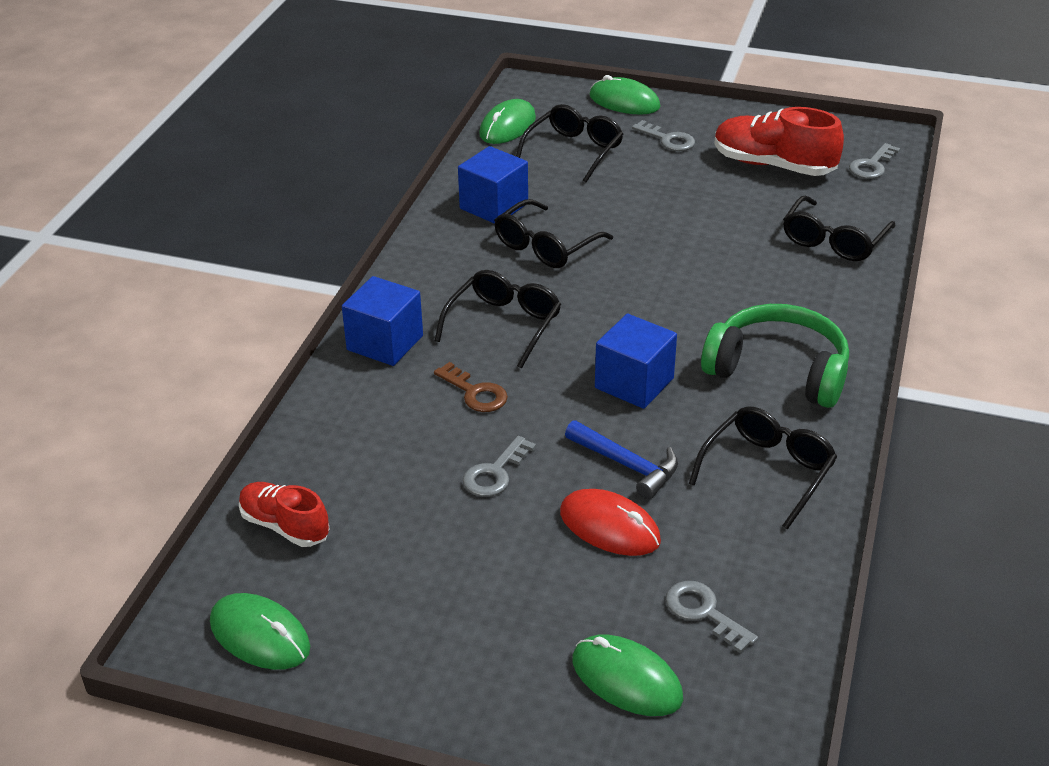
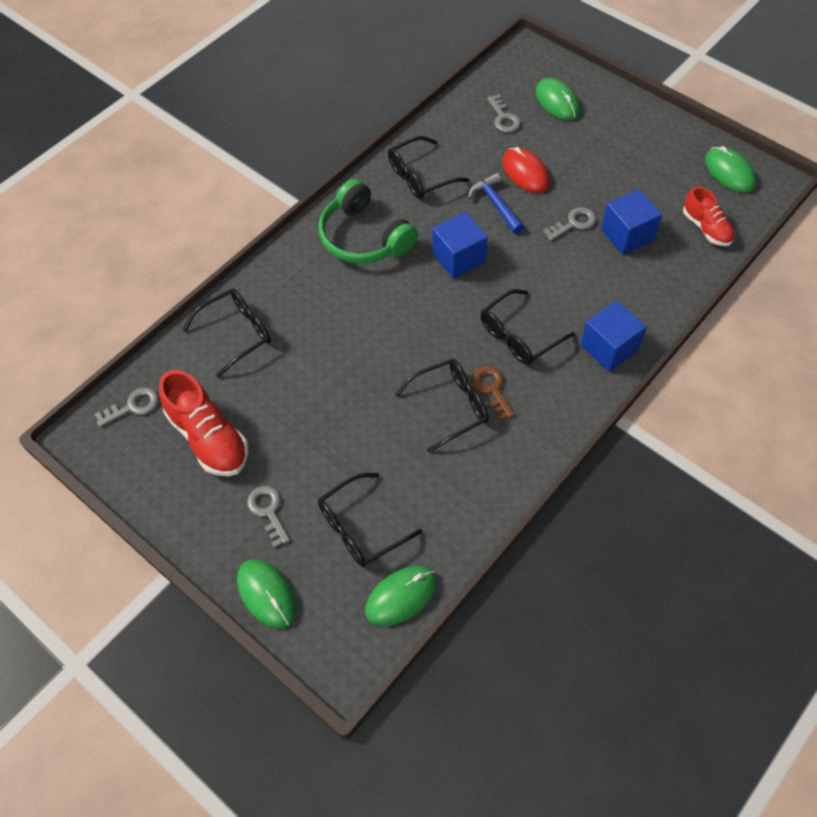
camera: 155 degrees left, 20 degrees up
(475, 392) = (562, 284): brown key -> brown key (492, 389)
(494, 206) = (469, 473): blue cube -> blue cube (627, 235)

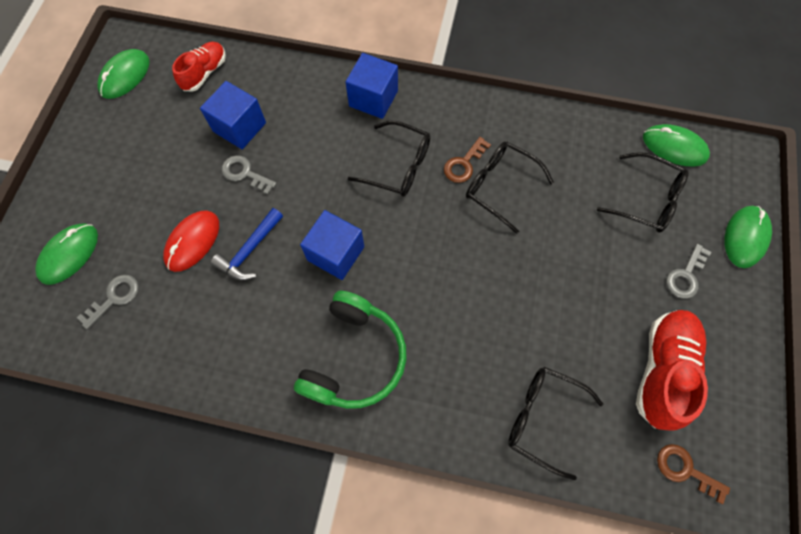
camera: 120 degrees left, 10 degrees up
(133, 406) = (685, 470): grey key -> brown key
(420, 176) = (241, 343): black glasses -> none

